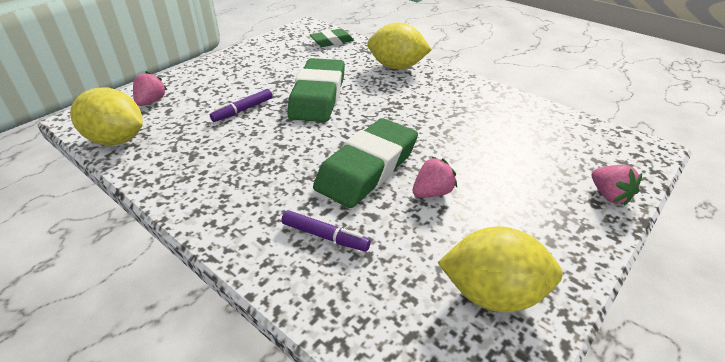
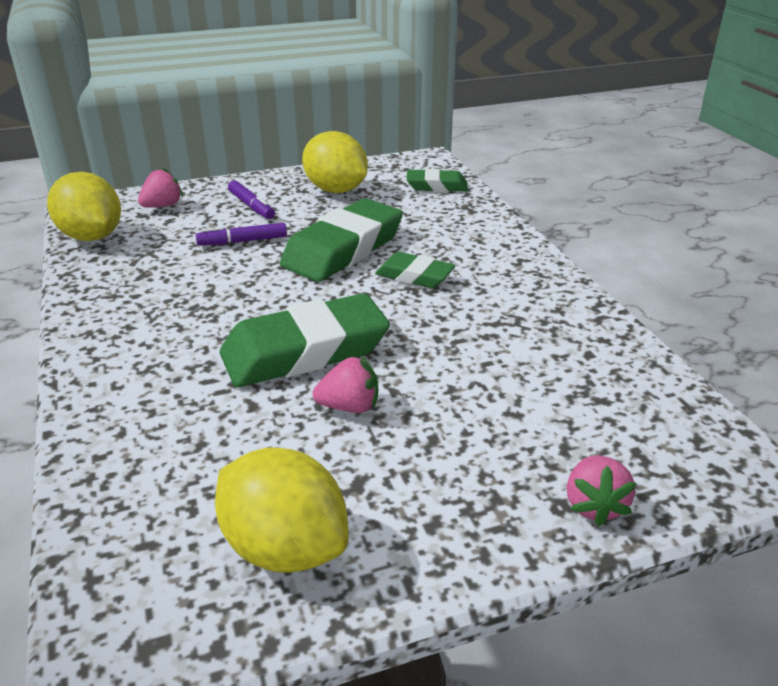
camera: 30 degrees right, 5 degrees down
(325, 236) = (177, 406): purple marker -> purple marker (251, 206)
(380, 100) = (414, 276): none -> green eraser
(397, 67) = (486, 240): yellow lemon -> yellow lemon (336, 190)

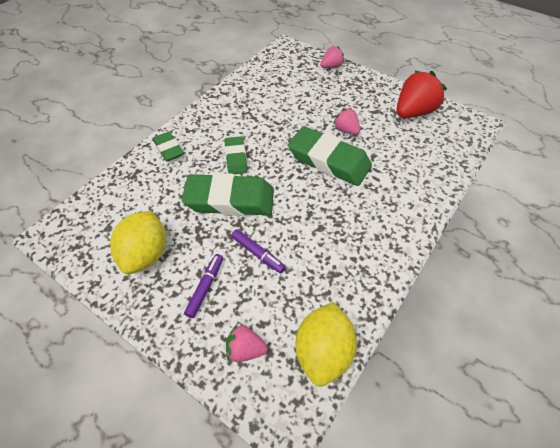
camera: 125 degrees left, 20 degrees up
(285, 547) = (413, 112): yellow lemon -> red strawberry
(436, 186) = (106, 203): green eraser -> green eraser (169, 149)

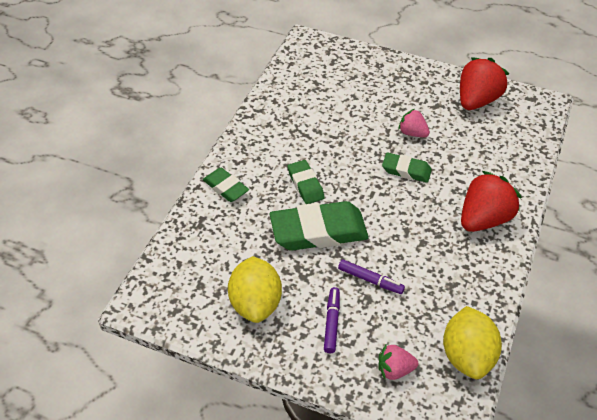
camera: 15 degrees left, 5 degrees down
(329, 161) = (406, 170): green eraser -> green eraser, size x0.54
(331, 67) = (369, 59): pink strawberry -> none
(386, 217) = (483, 219): none -> red strawberry

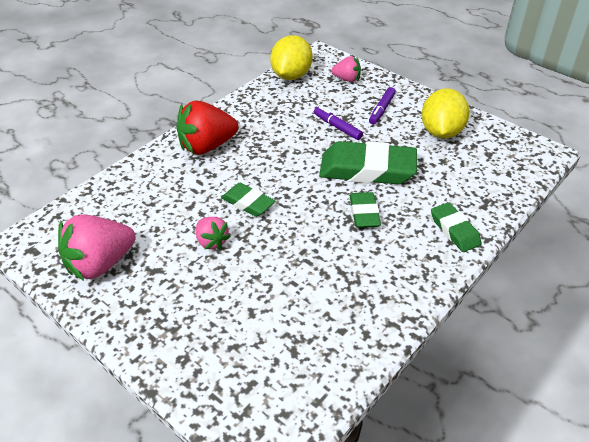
camera: 160 degrees left, 5 degrees down
(476, 100) = (100, 264): red strawberry -> pink strawberry

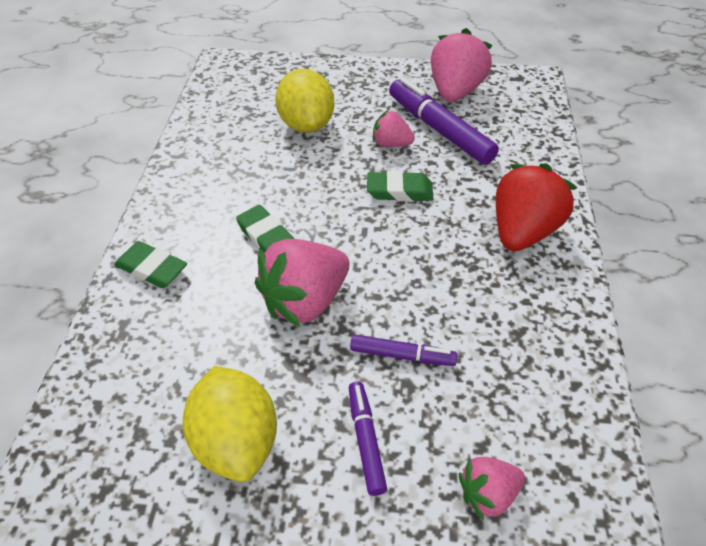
camera: 145 degrees right, 5 degrees up
(162, 235) = (439, 129): none -> purple marker
(291, 76) = (583, 438): yellow lemon -> yellow lemon (306, 124)
(367, 169) = (305, 301): green eraser -> pink strawberry

